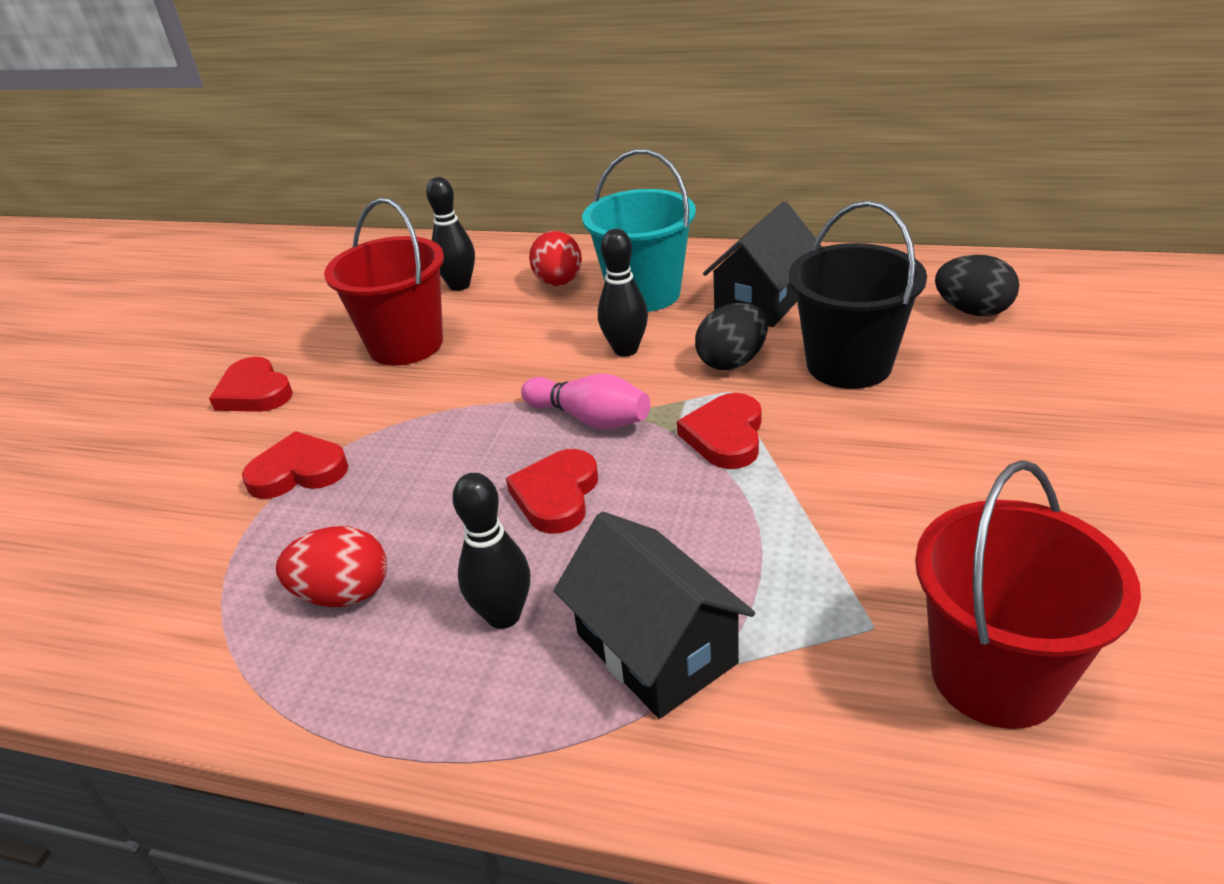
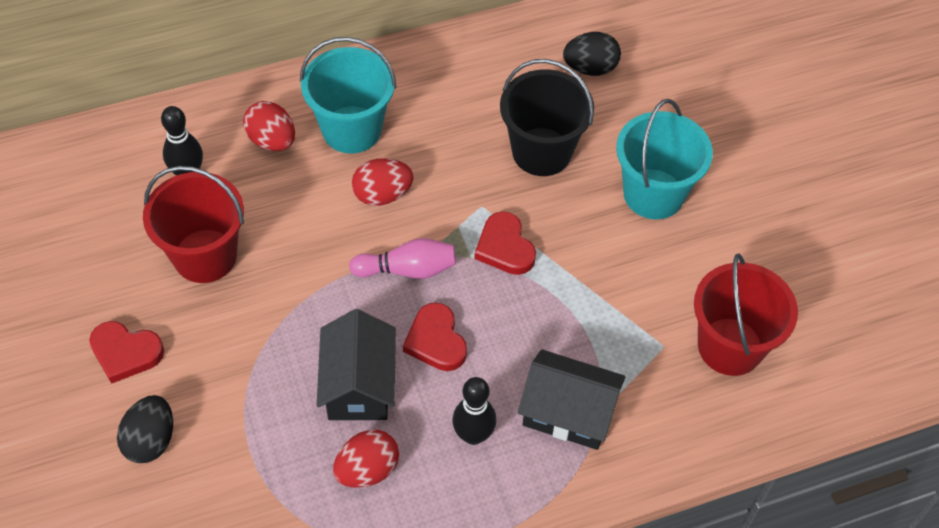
camera: 40 degrees left, 20 degrees up
(298, 471) = (242, 403): red heart -> none
(626, 350) = (382, 195): black bowling pin -> red egg
(732, 361) = (465, 178): black egg -> black egg (151, 440)
(762, 300) = (445, 106): black house -> black house (359, 385)
(981, 447) = (653, 194): none -> turquoise bucket

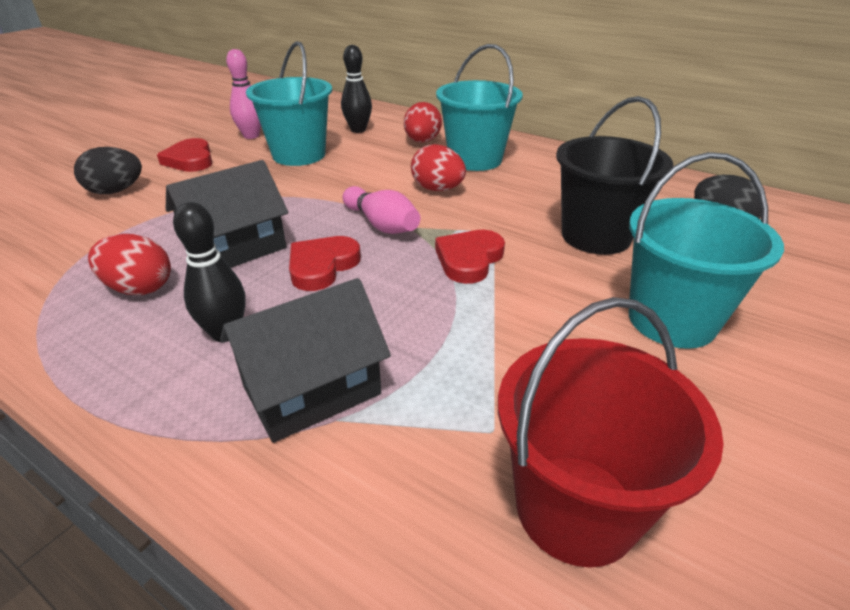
camera: 55 degrees right, 20 degrees down
(107, 273) = (251, 136): none -> pink bowling pin
(205, 256) = (299, 155): red bucket -> turquoise bucket
(568, 412) = (312, 390): black house -> black house turned 75 degrees clockwise

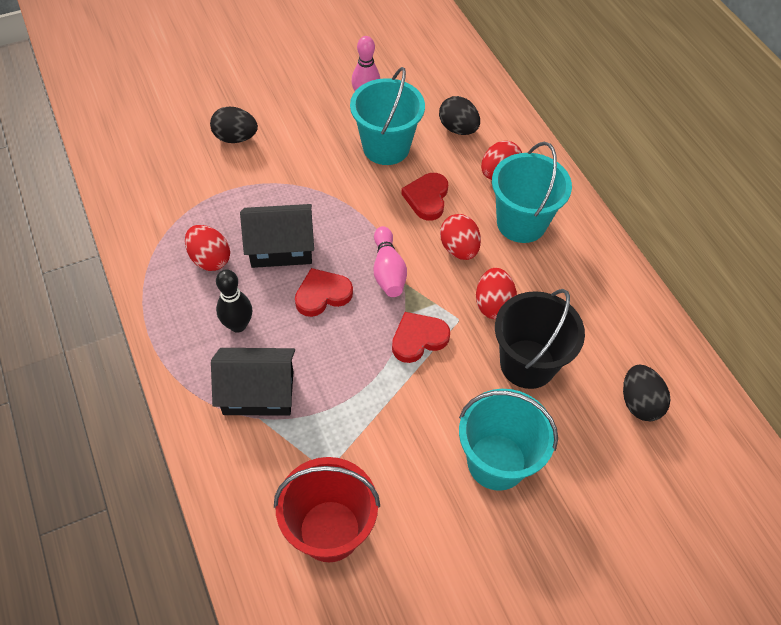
camera: 30 degrees right, 20 degrees up
(190, 160) = (302, 116): red heart -> red heart (427, 198)
(358, 130) = (458, 129): black bowling pin -> black egg
(513, 211) = (493, 304): none -> red egg

